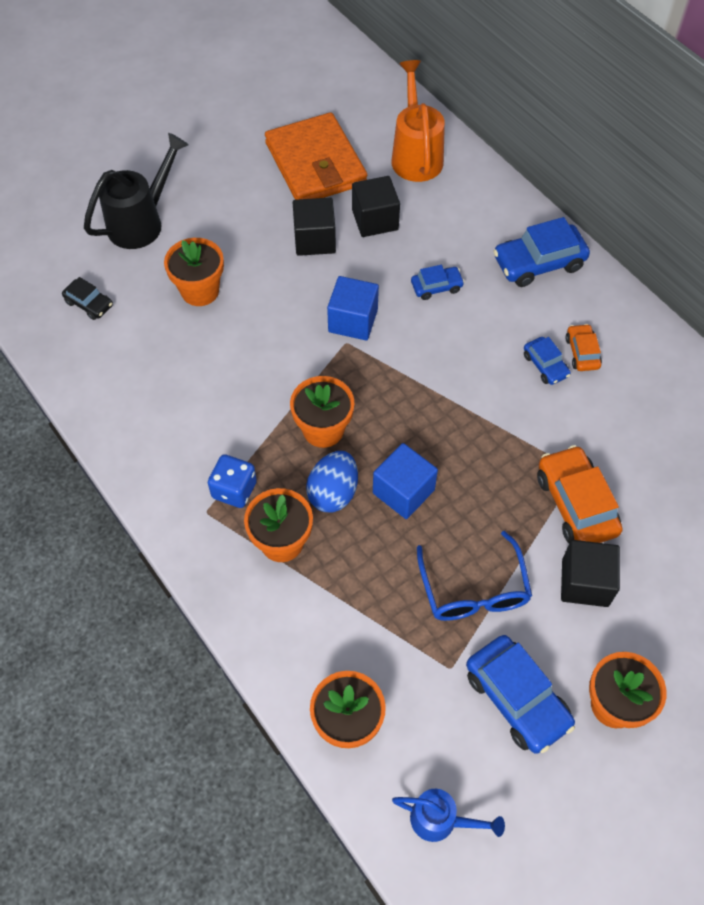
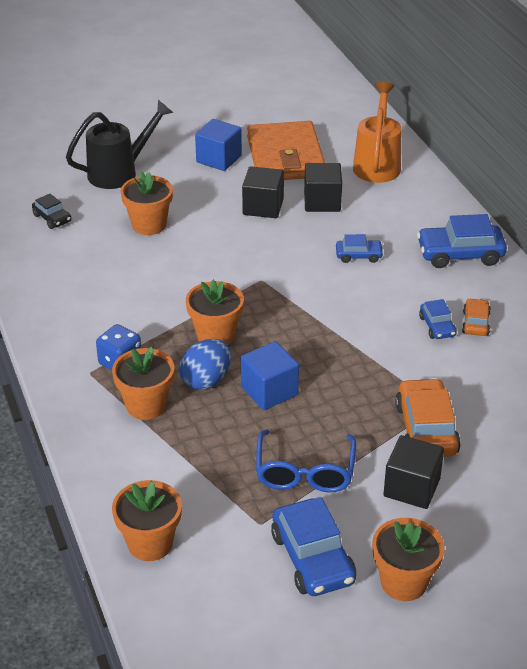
camera: 15 degrees right, 20 degrees down
(353, 321) = (273, 266): blue cube -> blue cube (219, 159)
(440, 820) = (204, 631): blue watering can -> none

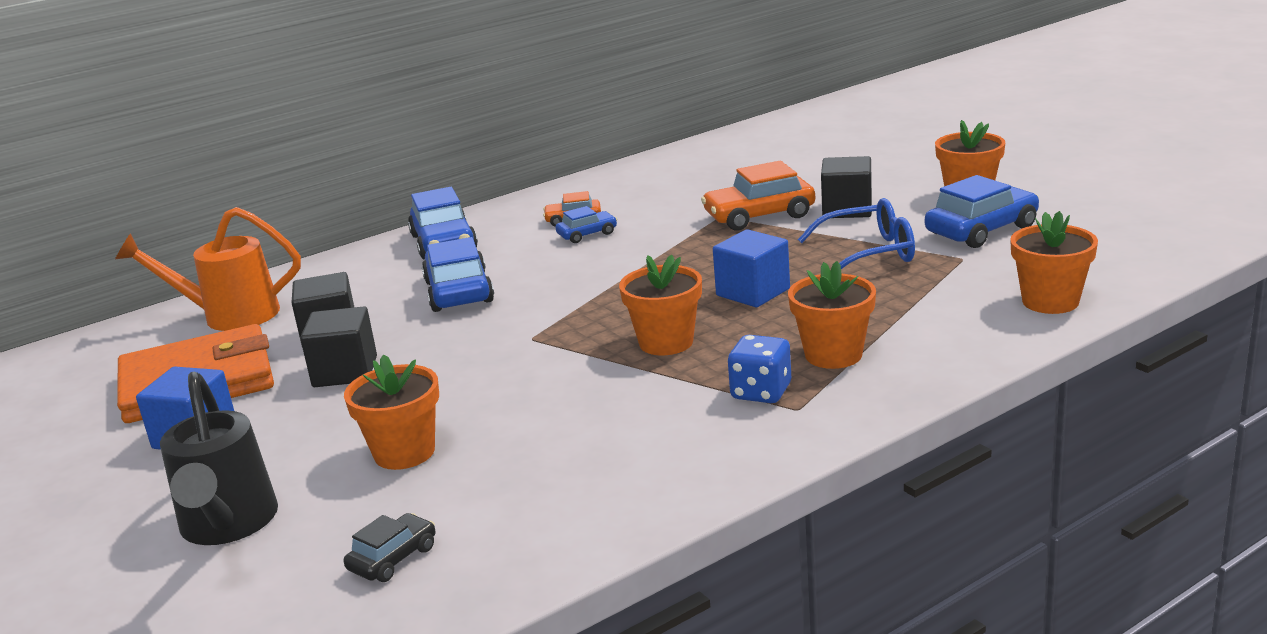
camera: 100 degrees left, 15 degrees down
(119, 172) = (228, 525): black watering can -> black watering can turned 150 degrees counterclockwise
(206, 380) = (758, 330): blue egg -> none
(358, 255) = (459, 292): blue car -> blue car, size x1.82

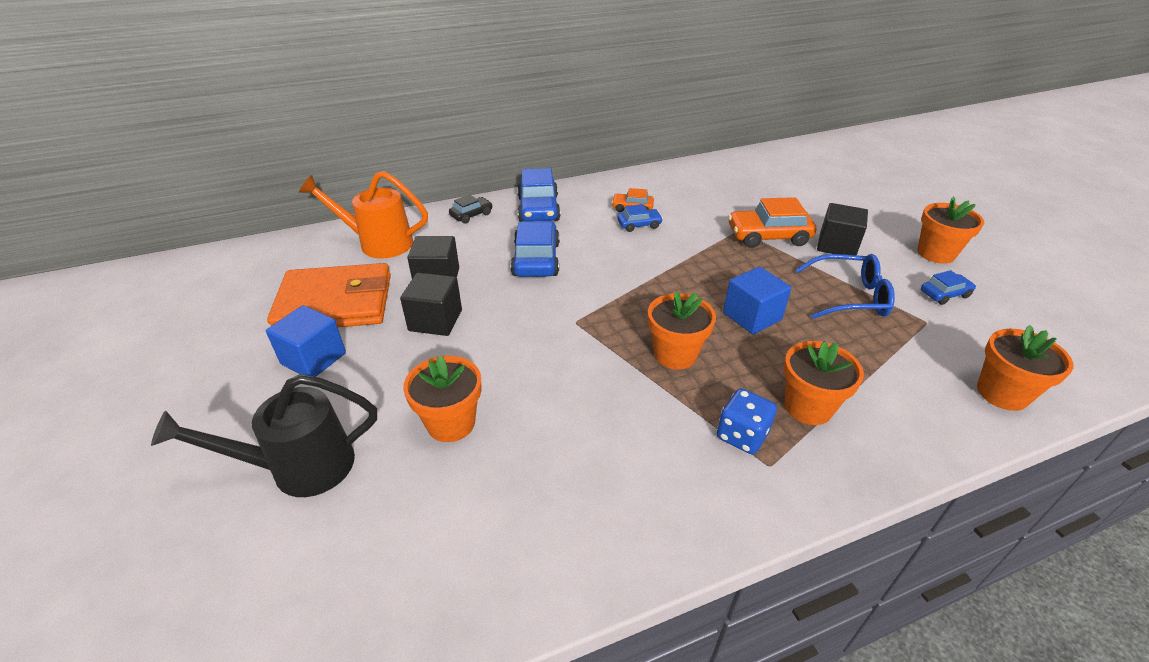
camera: 10 degrees right, 15 degrees up
(228, 525) = (300, 467): black watering can -> black watering can turned 75 degrees clockwise
(393, 558) = (405, 552): black car -> black car (471, 215)
(981, 230) = (944, 294): blue car -> blue car, size x0.55

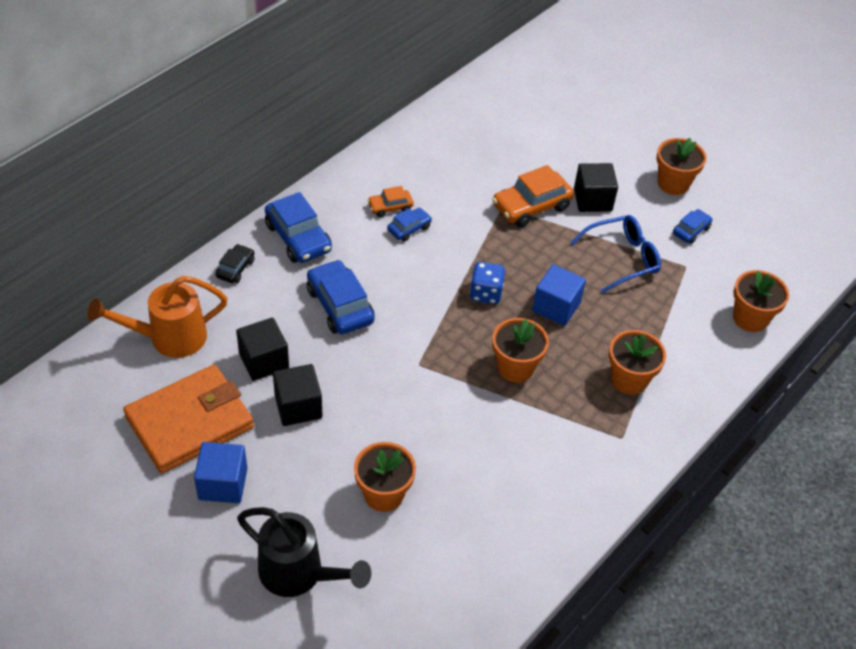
camera: 30 degrees left, 10 degrees up
(300, 467) = (298, 573): black watering can -> black watering can turned 105 degrees counterclockwise
(742, 435) = (594, 421): blue dice -> blue dice (486, 293)

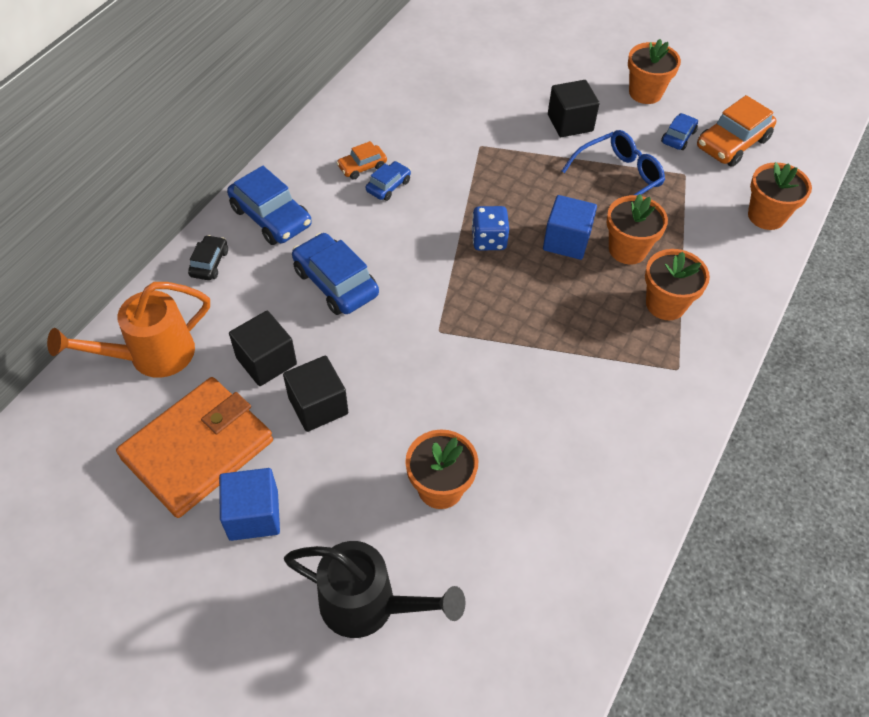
camera: 10 degrees left, 5 degrees up
(515, 367) = (543, 314): orange flower pot -> orange flower pot (627, 249)
(531, 206) = (510, 140): orange car -> orange car (732, 143)

